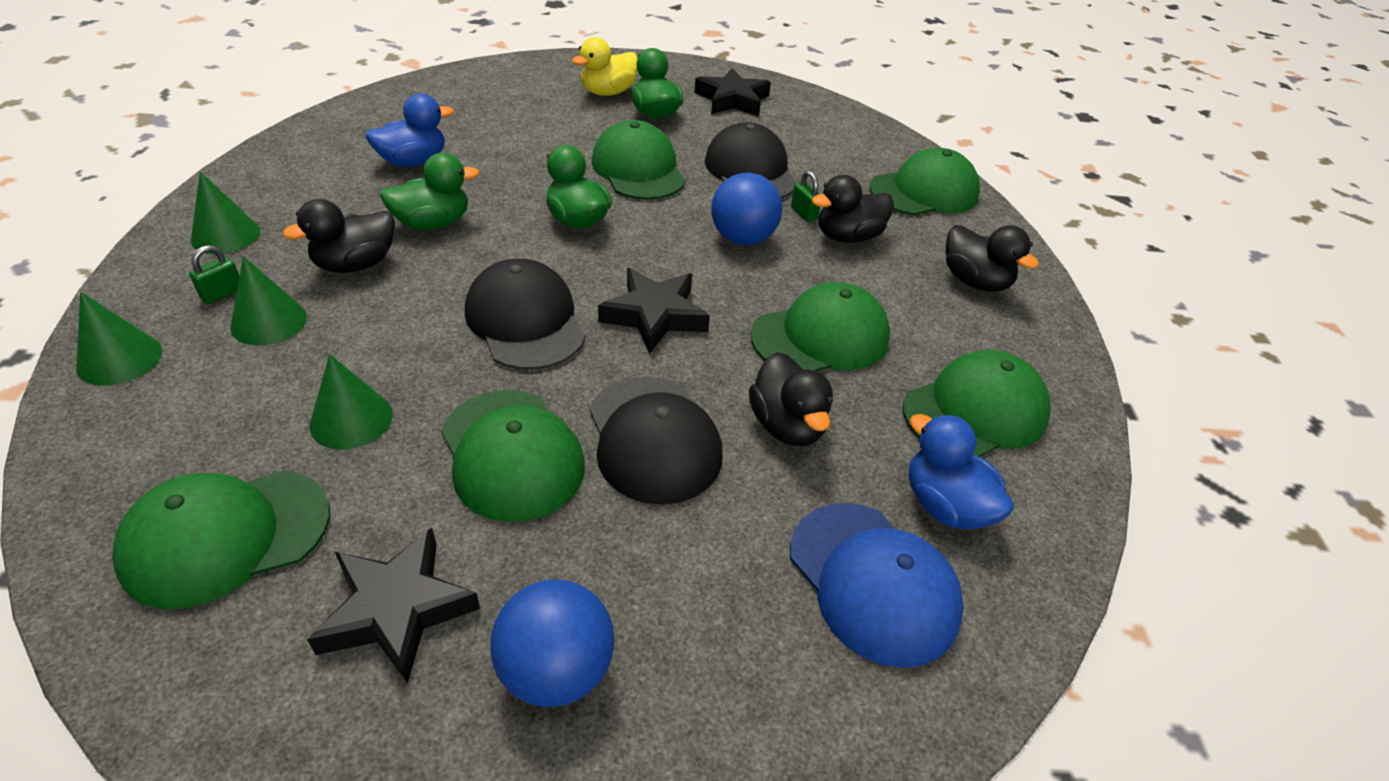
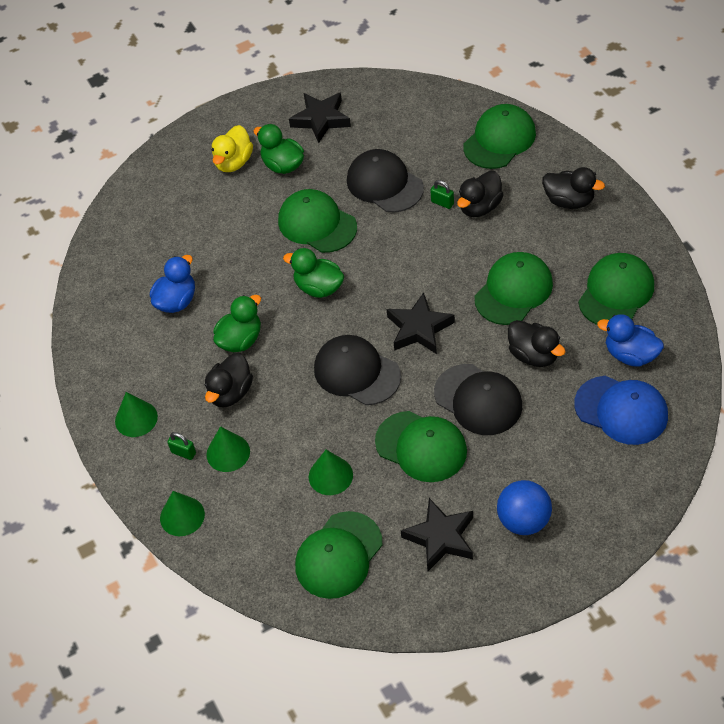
camera: 20 degrees left, 10 degrees up
(222, 293) = (183, 453): green padlock -> green padlock turned 75 degrees counterclockwise
(742, 238) = (422, 244): blue ball -> none

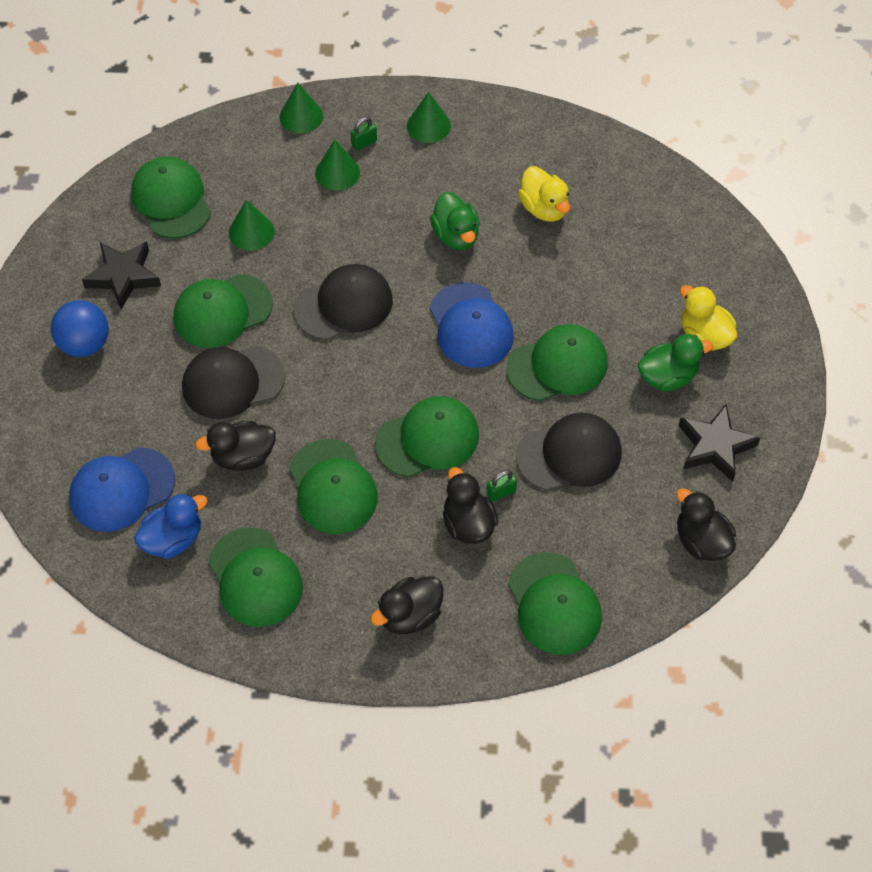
camera: 115 degrees right, 5 degrees up
(176, 301) = (544, 208): blue duck -> yellow duck
(230, 393) = (400, 202): black duck -> black duck (701, 541)
(318, 287) = (471, 326): green duck -> blue cap
(419, 328) = (353, 381): black star -> none
(433, 261) = (427, 439): none -> green cap

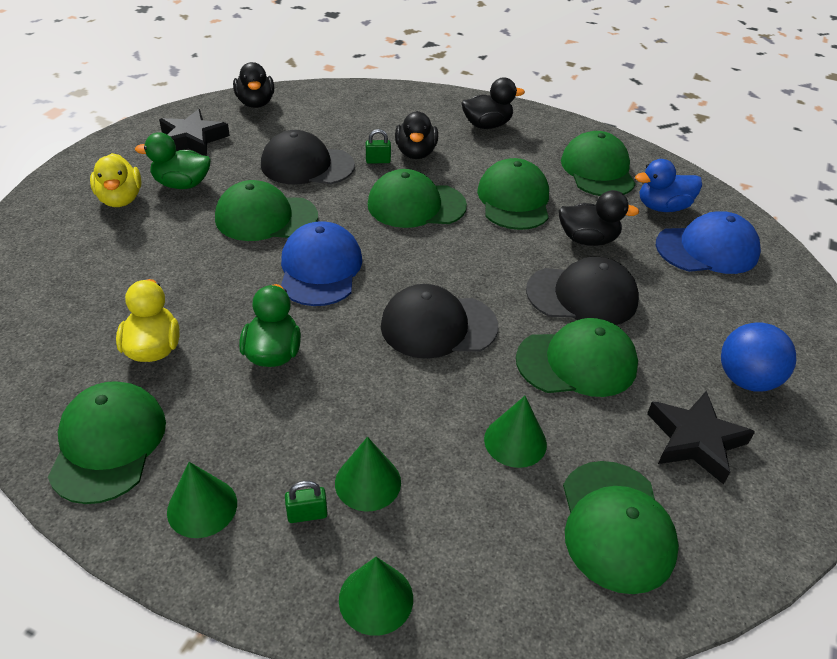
camera: 160 degrees left, 15 degrees down
(554, 604) = (382, 105): green cap -> green cap (108, 444)

